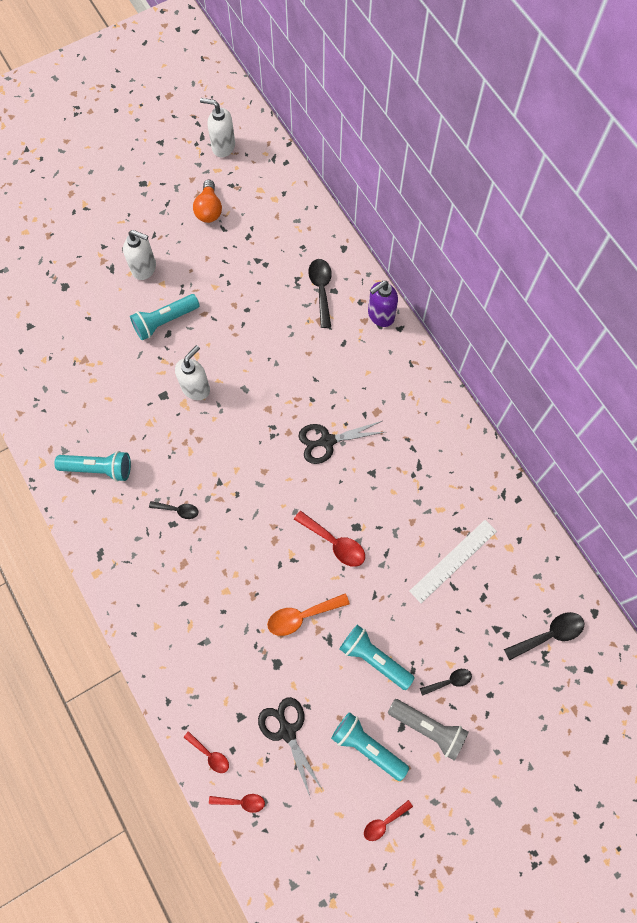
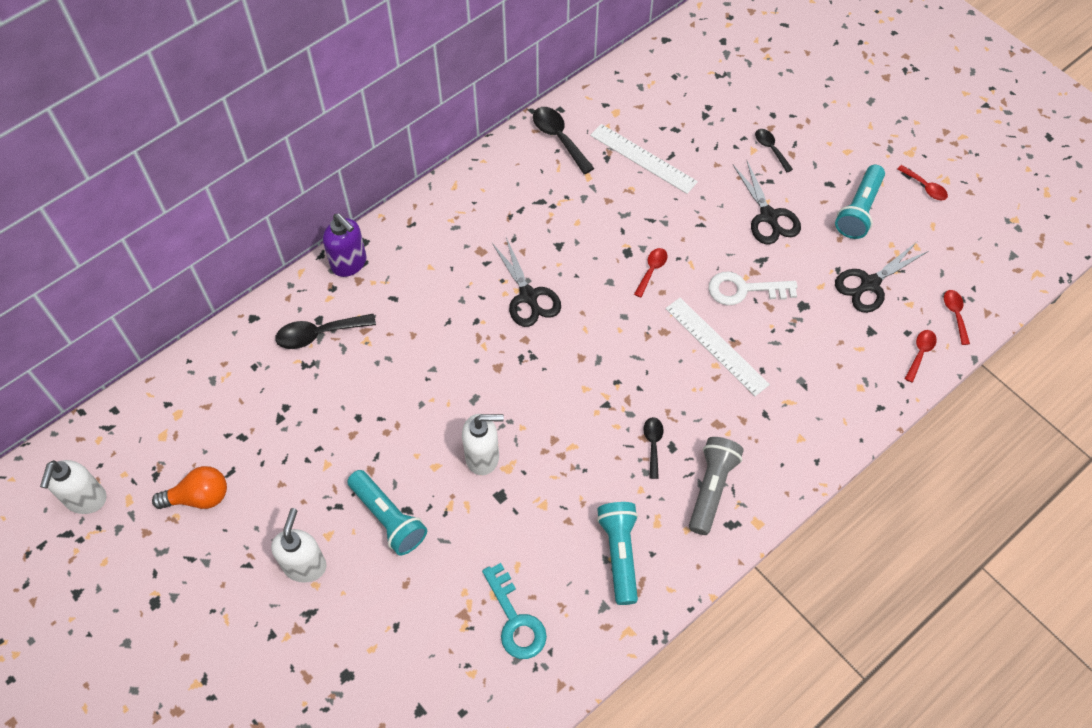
camera: 100 degrees left, 10 degrees down
(71, 392) = (515, 620): none -> turquoise key
(196, 388) = (483, 457): white soap dispenser -> white soap dispenser turned 150 degrees clockwise
(252, 579) = (716, 346): none -> white ruler
(301, 616) = (744, 290): orange spoon -> white key
(335, 543) = (651, 270): red spoon -> red spoon, size x0.62
(374, 658) = (768, 216): turquoise flashlight -> black scissors
(428, 728) = (822, 161): grey flashlight -> grey flashlight (711, 488)
(549, 634) = (698, 73): black spoon -> black spoon (559, 138)

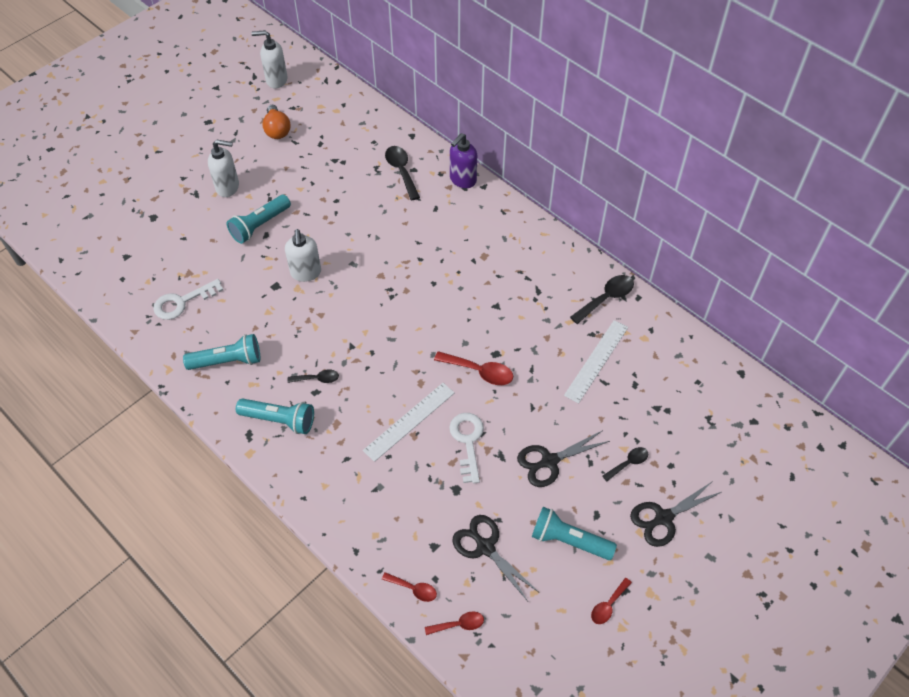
camera: 85 degrees right, 5 degrees down
(515, 620) = (182, 302): turquoise key -> white key
(528, 296) = (445, 289): black scissors -> black scissors (663, 518)
(651, 270) = (479, 372): red spoon -> red spoon, size x1.61
(711, 488) = (279, 420): grey flashlight -> turquoise flashlight

